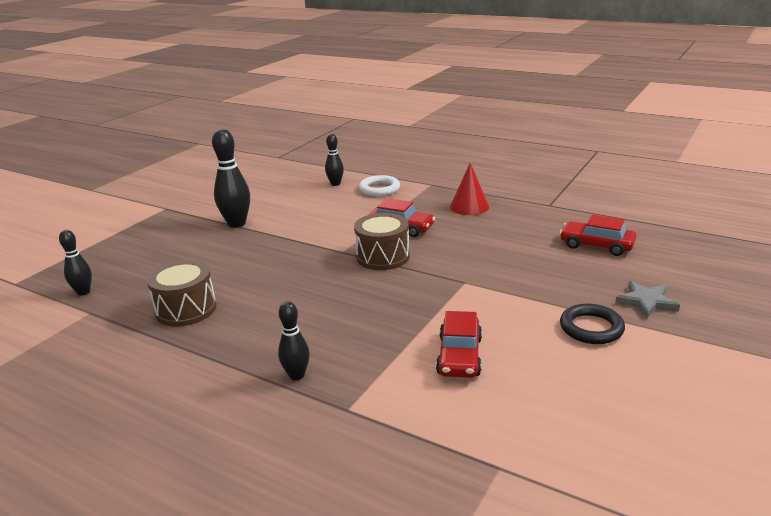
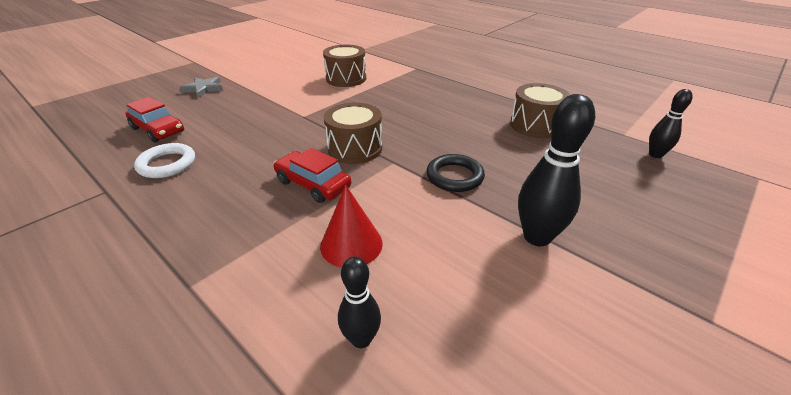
camera: 170 degrees left, 10 degrees up
(296, 375) = (441, 81): black bowling pin -> none
(379, 189) = (286, 292): white ring -> white ring (167, 164)
(459, 356) = (346, 78): red car -> brown drum
(469, 206) = (197, 208): red cone -> red cone (351, 244)
(591, 328) = (258, 81): black ring -> black ring (454, 176)

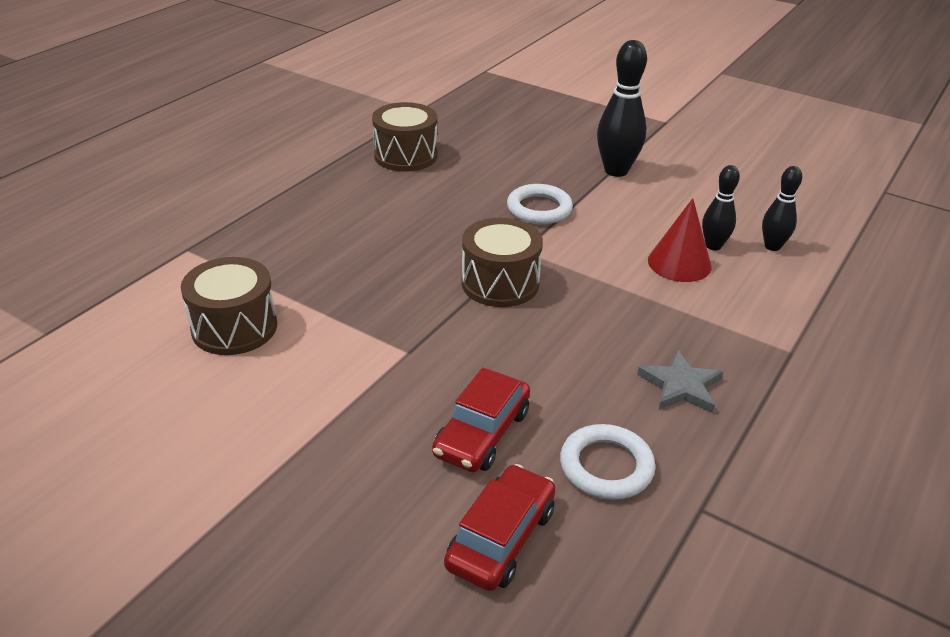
camera: 100 degrees left, 0 degrees up
(204, 88) = (281, 550): grey star -> grey star (680, 386)
(313, 184) = (595, 304): red car -> red car (482, 433)
(454, 176) = (539, 209): black ring -> white ring
(655, 155) = (458, 102): black bowling pin -> black bowling pin (713, 246)

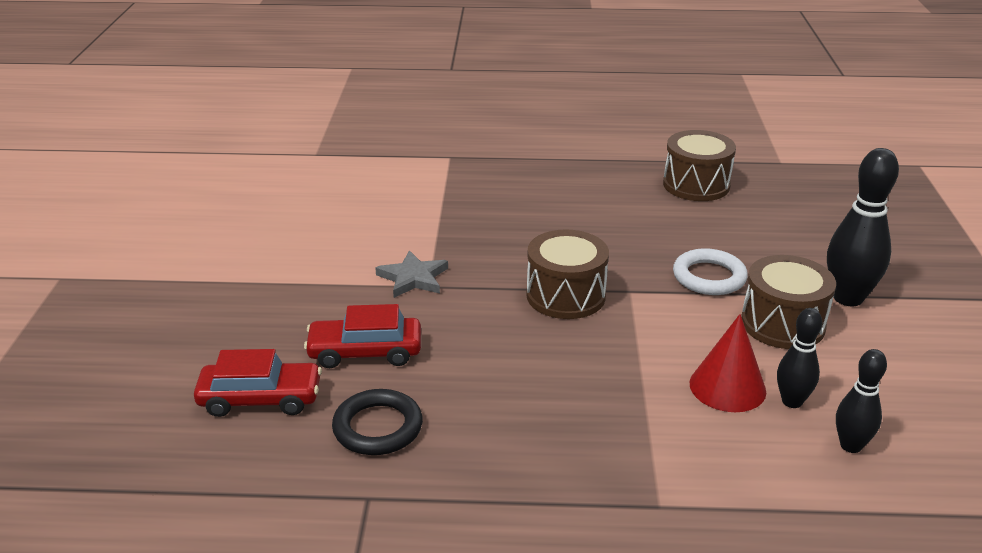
camera: 60 degrees right, 5 degrees down
(234, 327) = (384, 209): brown drum -> brown drum (782, 324)
(606, 466) = (378, 427): white ring -> black ring
(680, 386) = (524, 441): grey star -> grey star (413, 278)

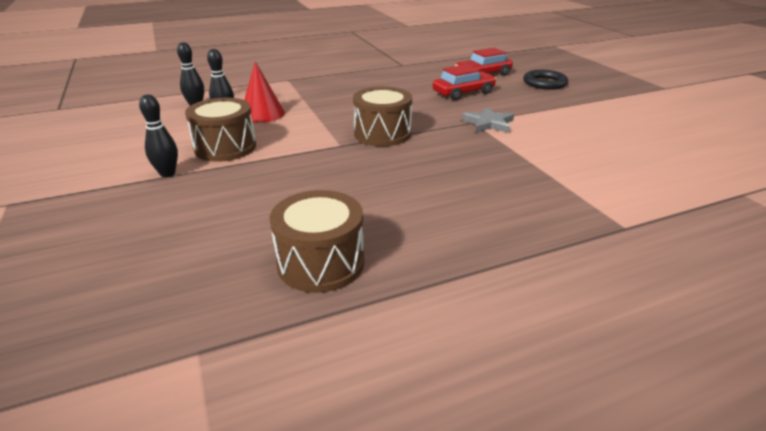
camera: 155 degrees right, 0 degrees up
(378, 427) = (422, 77): black ring -> black ring (544, 83)
(709, 277) = (283, 165): white ring -> none
(848, 298) = (167, 173): black bowling pin -> black bowling pin, size x0.59

